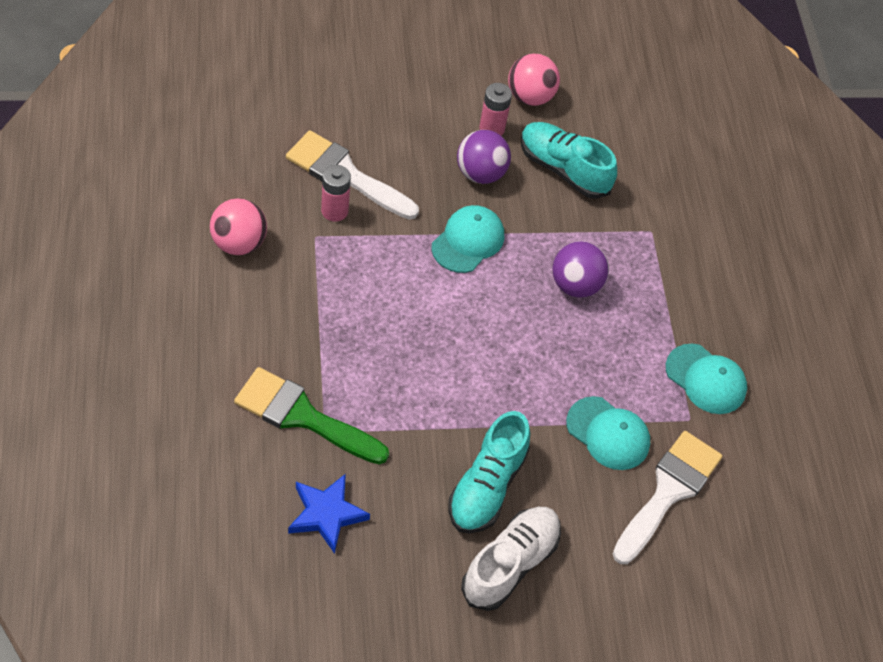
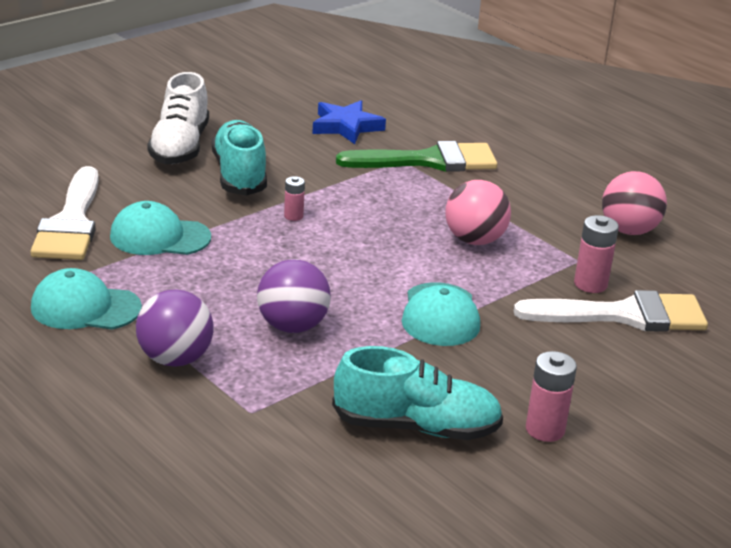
camera: 150 degrees right, 25 degrees down
(480, 173) = (501, 378): purple ball -> purple ball (175, 359)
(484, 403) = (293, 216): none -> pink battery
(530, 97) = (547, 491): pink ball -> pink ball (474, 240)

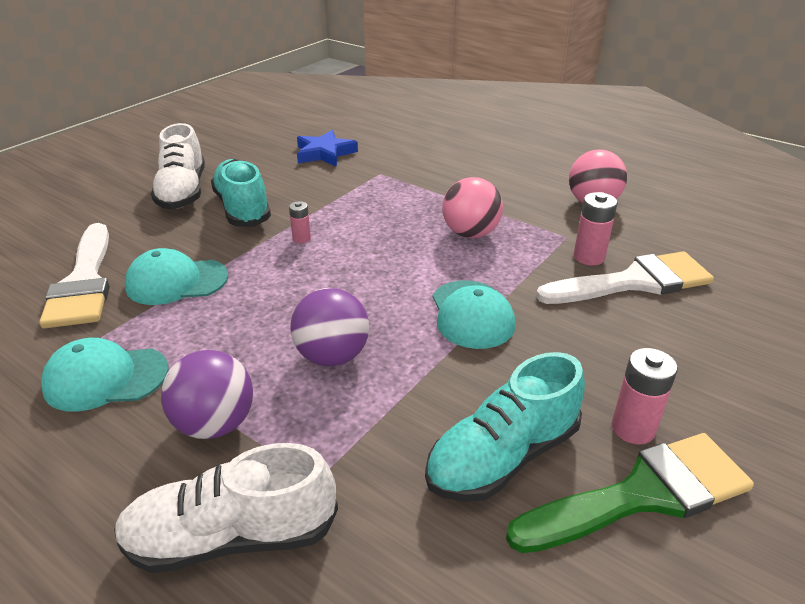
camera: 10 degrees left, 5 degrees up
(174, 435) = (231, 537): none -> white shoe
(416, 427) = (502, 456): turquoise shoe -> turquoise shoe turned 150 degrees clockwise
(429, 161) = (403, 171): green brush -> green brush (643, 494)

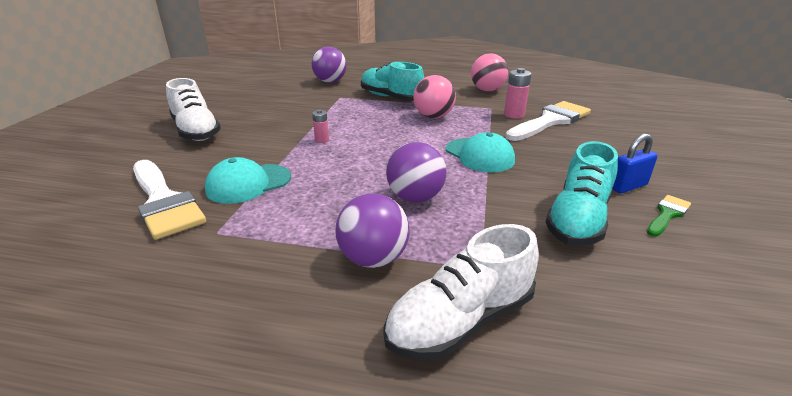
camera: 25 degrees left, 5 degrees down
(105, 378) = (250, 257): turquoise cap -> none
(242, 208) = (257, 132): turquoise shoe -> turquoise shoe (391, 97)
(325, 153) = (288, 93): blue star -> none
(390, 144) = (330, 81): none -> purple ball
(633, 428) = (627, 186): pink battery -> blue padlock
(643, 494) = (667, 214): green brush -> green brush, size x0.49

